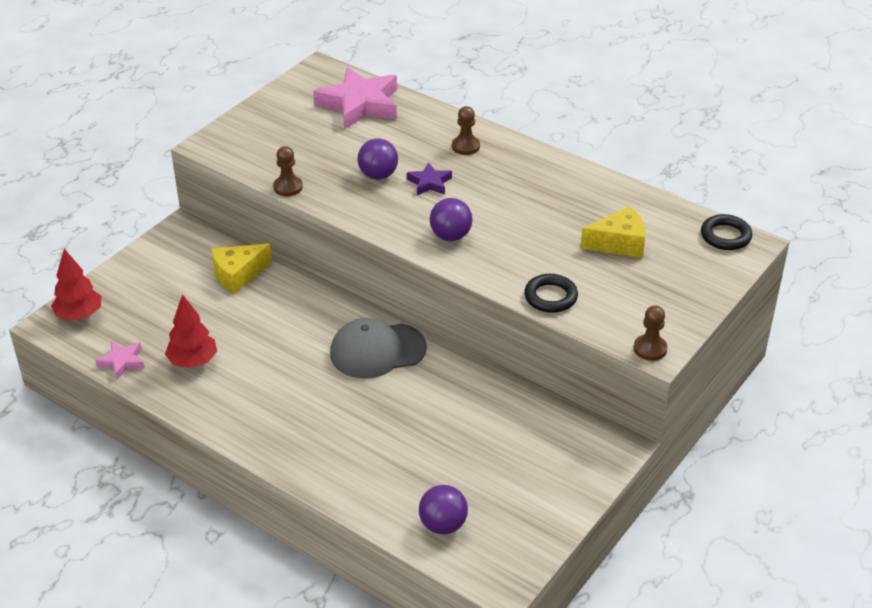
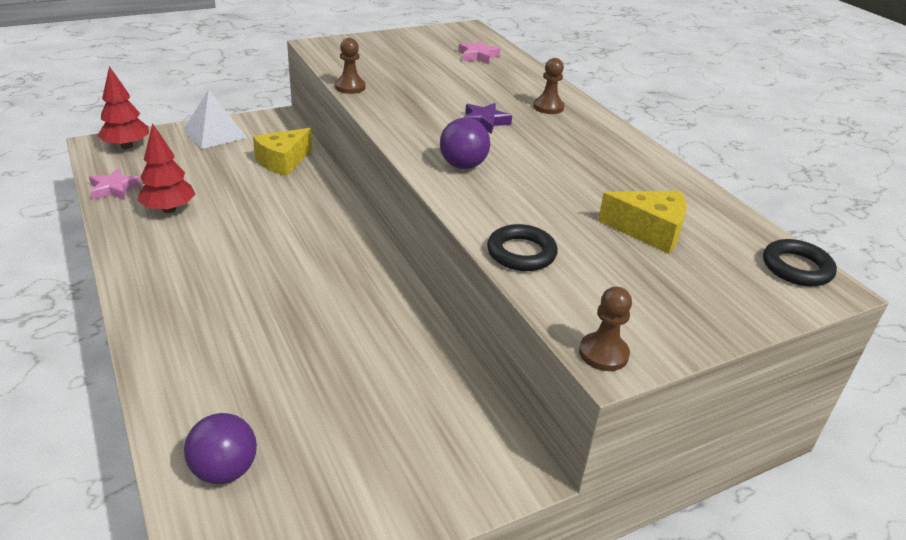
camera: 25 degrees right, 5 degrees down
(144, 269) = (214, 134): none -> white pyramid
(238, 275) = (283, 161): yellow cheese -> yellow cheese turned 45 degrees counterclockwise
(359, 104) = (478, 56): pink star -> pink star, size x0.49
(377, 351) = (339, 262): grey cap -> none
(378, 175) = (441, 102): purple ball -> none

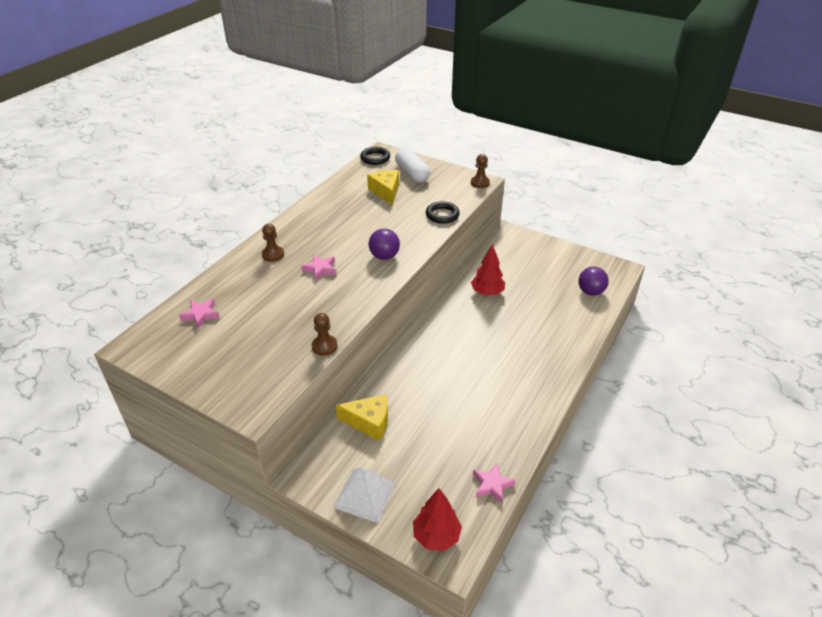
camera: 120 degrees left, 5 degrees up
(169, 209) = (481, 435): red tree -> red tree (487, 292)
(485, 121) = (320, 269): purple star -> pink star
(703, 284) = (412, 173): none -> white capsule

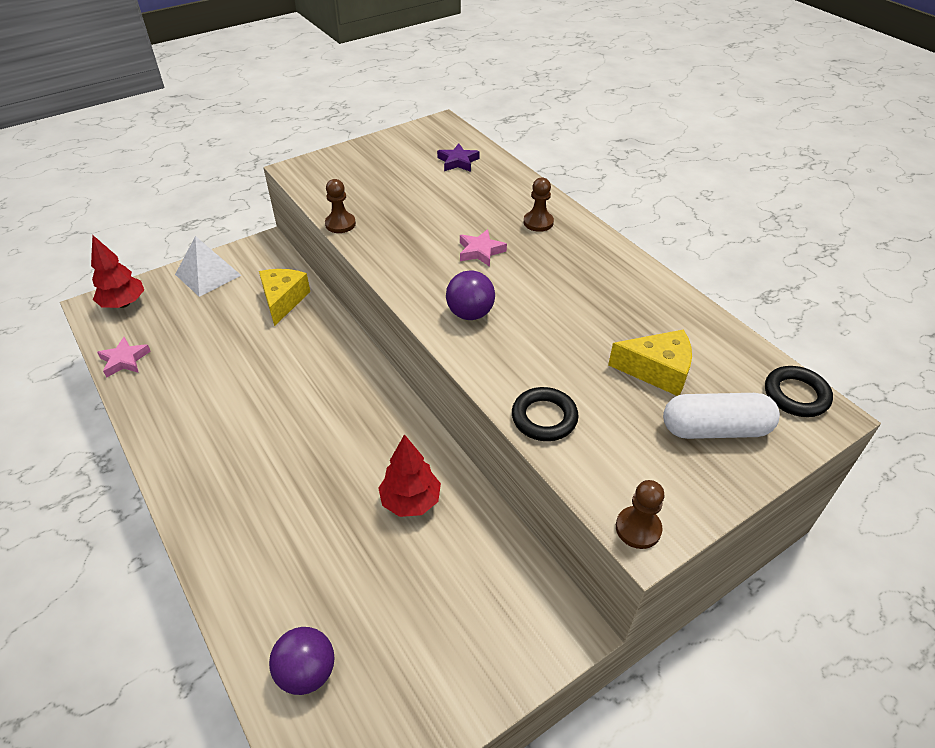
camera: 115 degrees right, 5 degrees up
(201, 315) = (458, 161): pink star -> purple star
(369, 422) = (283, 300): yellow cheese -> yellow cheese turned 150 degrees clockwise

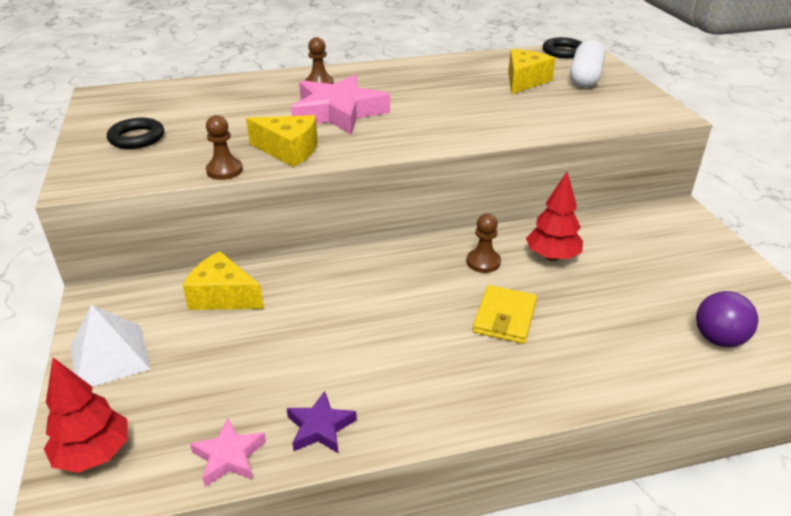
camera: 70 degrees left, 10 degrees down
(299, 478) = (505, 317): none -> yellow wallet
(388, 245) = (289, 151): none -> yellow cheese
(458, 161) = (183, 98): purple star -> purple star (320, 427)
(470, 313) = (421, 130): purple ball -> none
(480, 251) = (338, 112): pink star -> pink star, size x2.06
(544, 418) = (557, 124): black ring -> black ring (137, 138)
(638, 528) = (664, 115): brown pawn -> brown pawn (483, 262)

